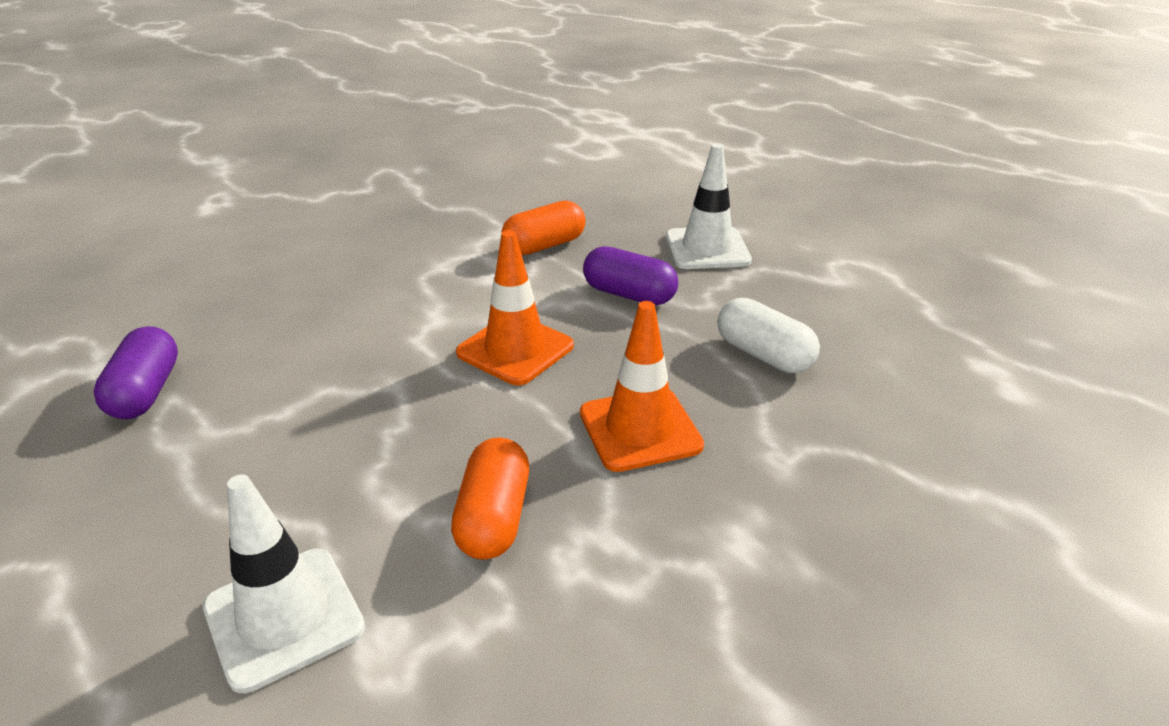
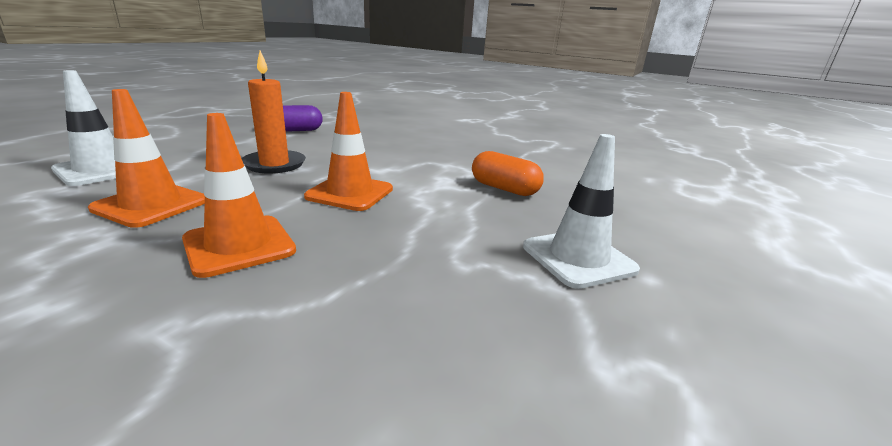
camera: 70 degrees right, 10 degrees down
(360, 412) = (274, 164): none -> orange candle
(493, 518) = (151, 205): orange capsule -> orange traffic cone
(629, 294) = (453, 225): purple capsule -> none
(764, 355) = (373, 307): white capsule -> none

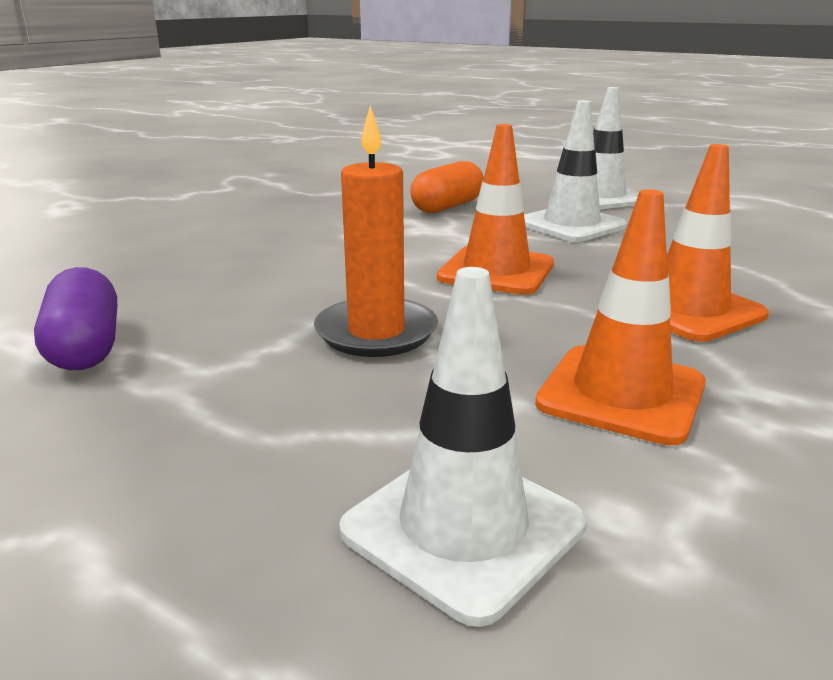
camera: 85 degrees left, 0 degrees up
(464, 229) = (571, 225): none -> white traffic cone

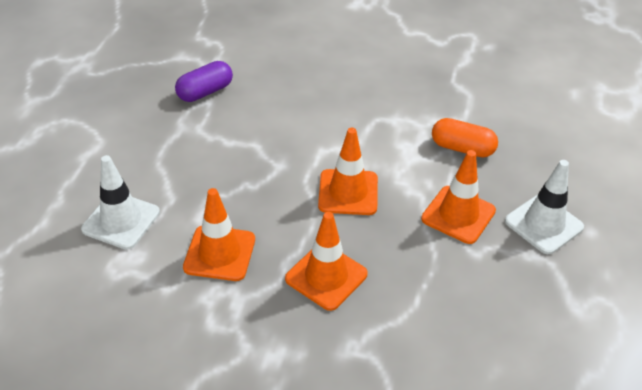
camera: 70 degrees right, 20 degrees up
(376, 332) = (250, 166): orange candle -> none
(571, 225) = (458, 215): white traffic cone -> orange traffic cone

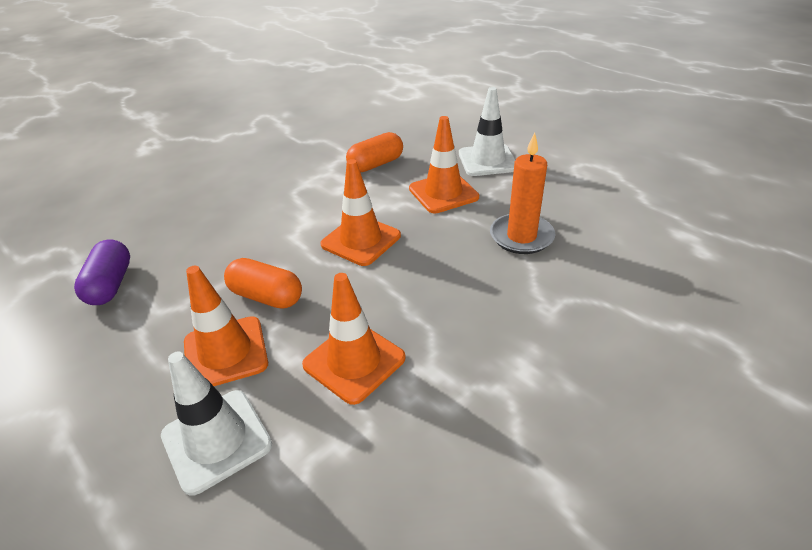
camera: 55 degrees left, 5 degrees down
(248, 174) = (266, 296): none -> orange capsule
(326, 276) = (450, 293): orange traffic cone -> orange traffic cone (225, 353)
(437, 296) = (521, 236): none -> orange candle

